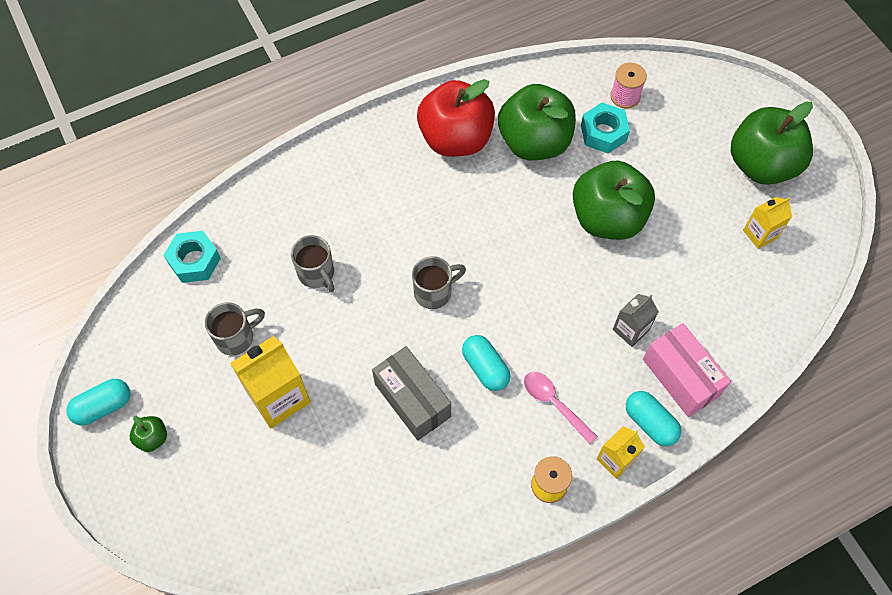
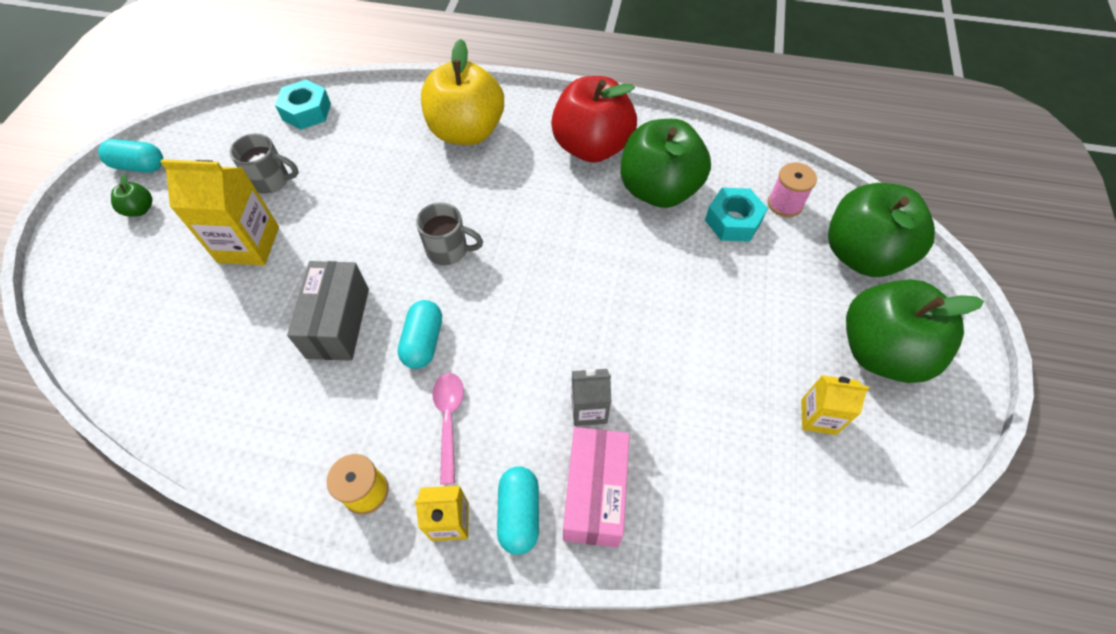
camera: 40 degrees right, 5 degrees down
(317, 274) = (377, 175): grey mug -> none
(348, 189) = (467, 131): none -> yellow apple
(607, 218) = (665, 294): green apple -> green apple (862, 254)

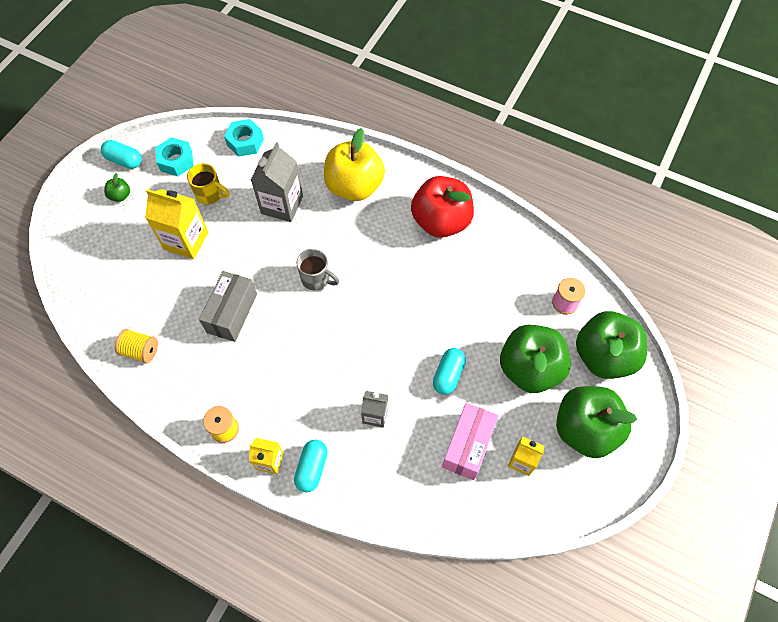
camera: 15 degrees right, 5 degrees up
(207, 409) = (141, 351): none -> yellow spool
(272, 181) = (210, 194): grey mug -> yellow mug
(375, 172) = (282, 205): none -> grey carton
(423, 342) = (283, 341): turquoise capsule -> turquoise capsule (448, 375)
(449, 420) = (285, 398): pink spoon -> none
(595, 494) = (361, 469): pink box -> pink box (468, 446)
(659, 190) = (477, 268): green apple -> green apple (529, 369)
(733, 221) = (521, 306): turquoise nut -> turquoise nut (176, 161)

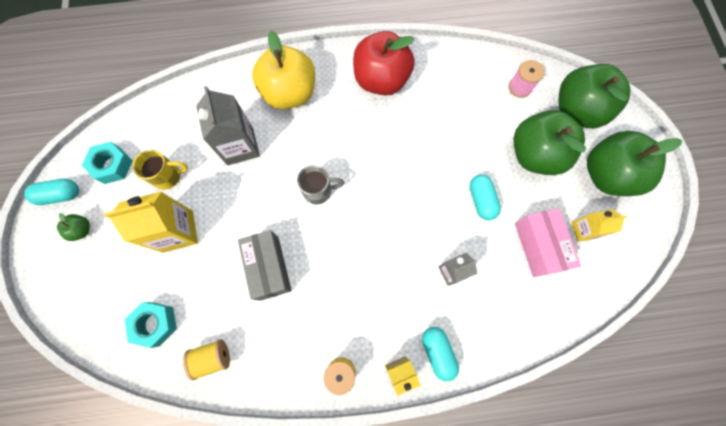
camera: 35 degrees left, 10 degrees up
(245, 142) = (164, 111): turquoise nut -> turquoise nut (155, 324)

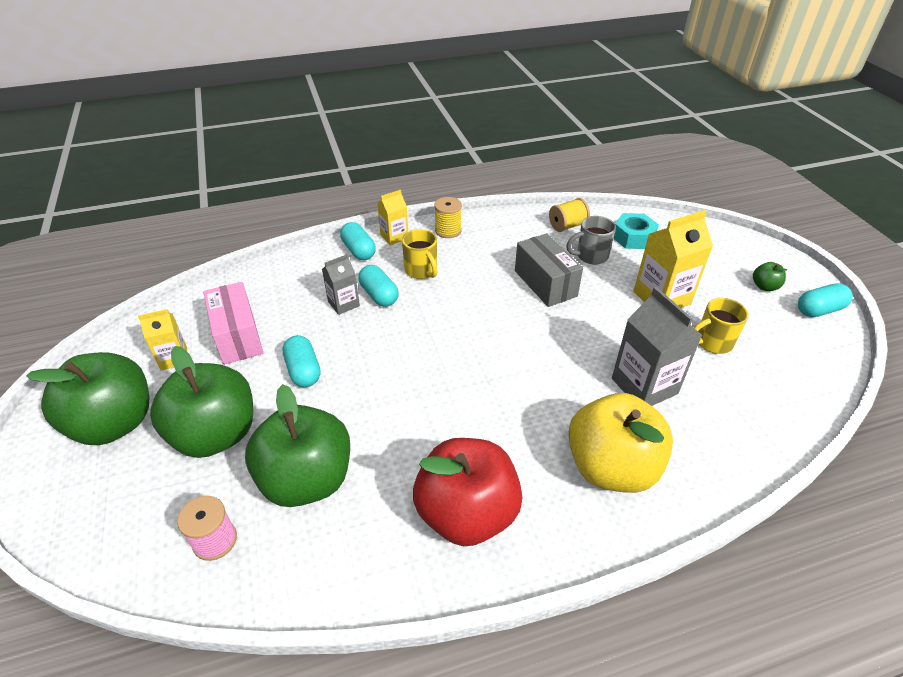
camera: 170 degrees right, 30 degrees down
(112, 165) = (789, 344): turquoise nut -> none
(318, 191) = (517, 353): grey mug -> grey mug (590, 256)
(378, 306) = (421, 271): none -> yellow mug
(420, 278) = (379, 295): none -> turquoise capsule
(576, 111) = (122, 513): green apple -> green apple (307, 479)

